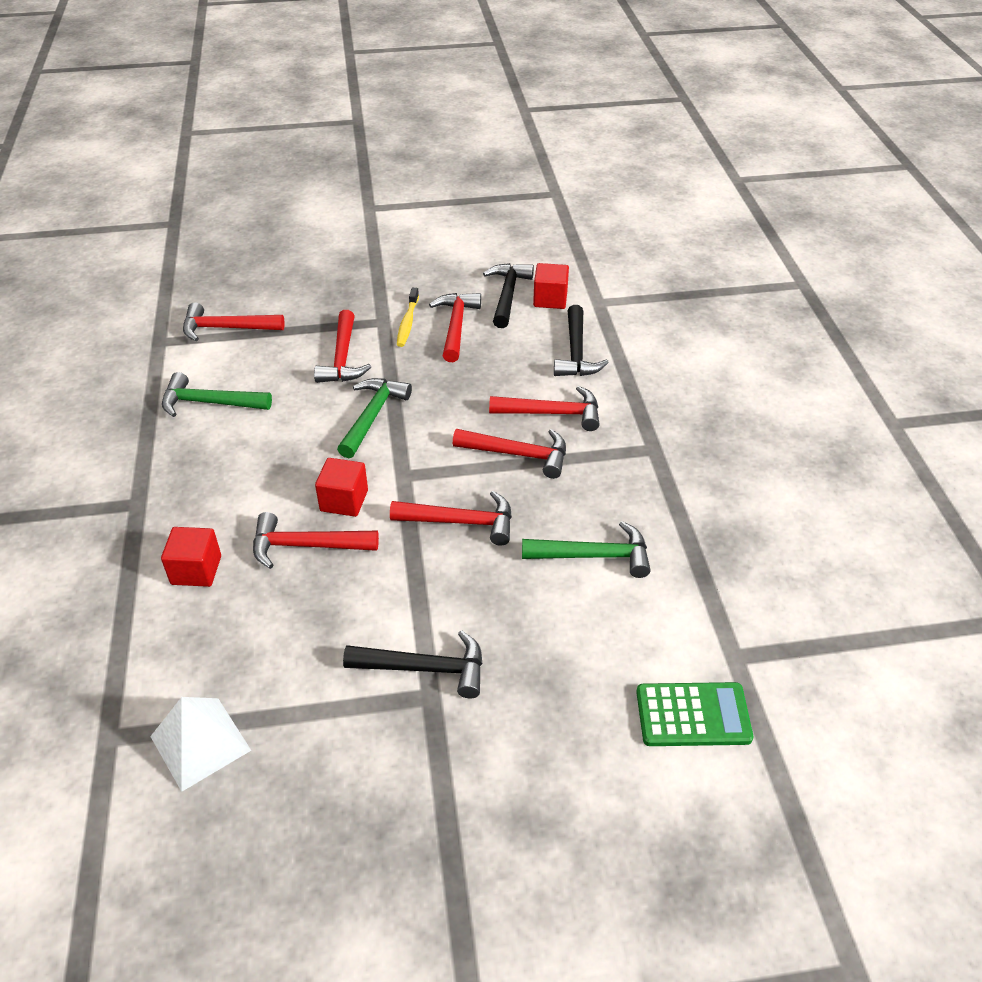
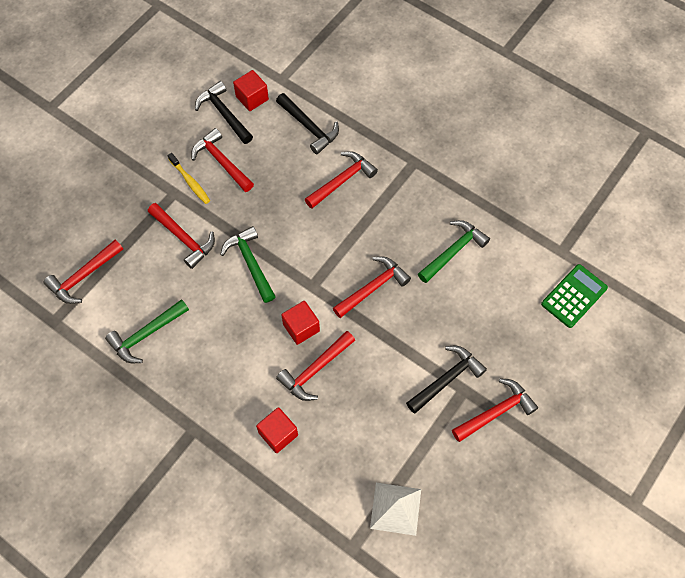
camera: 45 degrees left, 20 degrees up
(518, 454) = (354, 222): red hammer -> red hammer (495, 412)

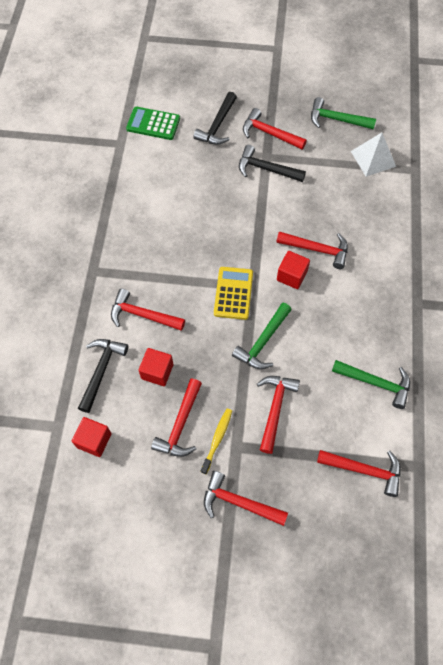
camera: 120 degrees left, 0 degrees up
(224, 114) = (126, 455): black hammer -> black hammer (217, 125)
(278, 434) = (379, 248): red cube -> red cube (157, 371)
(316, 265) = (233, 293): none -> yellow calculator
(372, 287) = (227, 245): red hammer -> red hammer (239, 502)
(453, 251) = (162, 208): green hammer -> green hammer (337, 120)

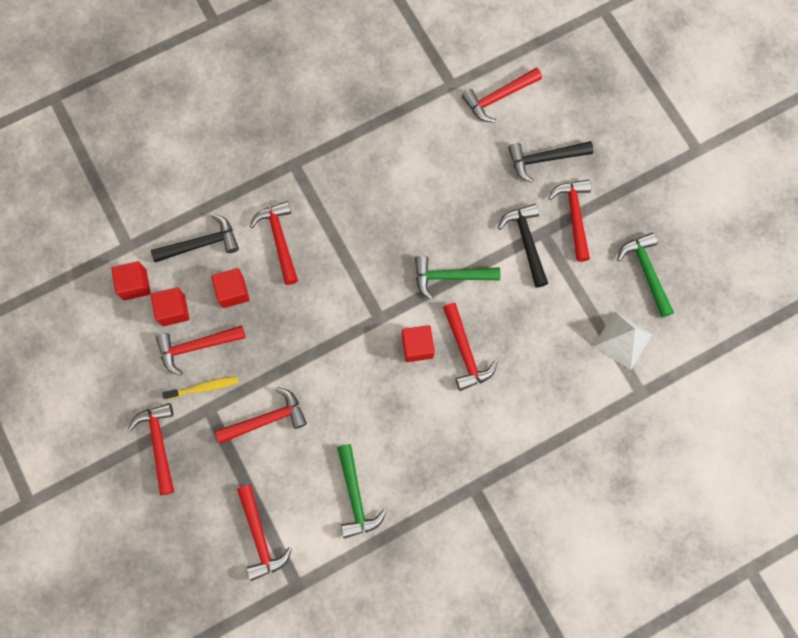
camera: 55 degrees right, 10 degrees up
(138, 424) = (173, 310): none -> red cube
(153, 124) = (498, 97): green calculator -> red hammer
(233, 293) = (359, 305): yellow calculator -> none
(263, 341) = (327, 365): green hammer -> green hammer (450, 277)

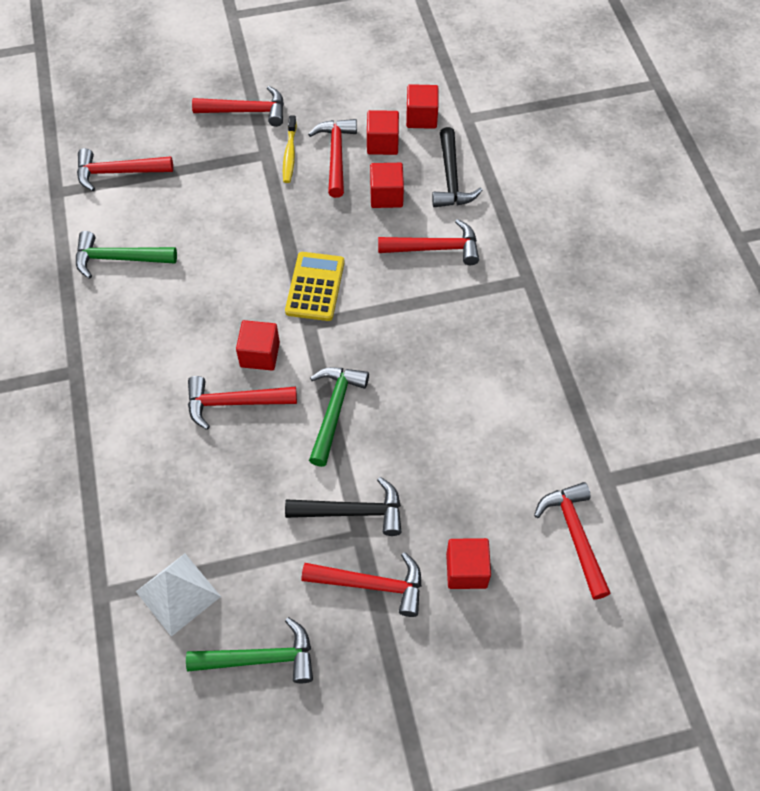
camera: 105 degrees right, 15 degrees down
(266, 419) = (234, 199): red hammer -> none
(342, 323) = (315, 287): none -> yellow calculator
(544, 159) = (466, 570): black hammer -> red cube

